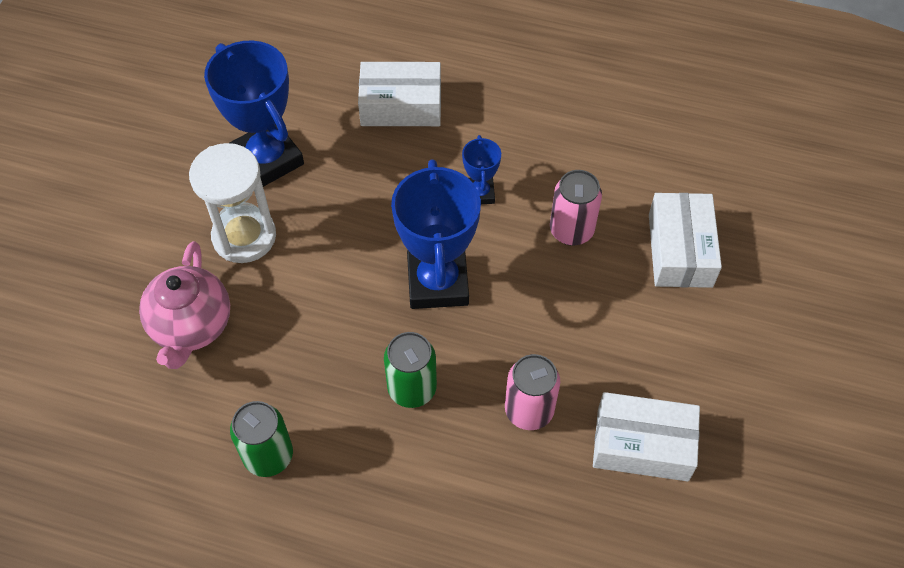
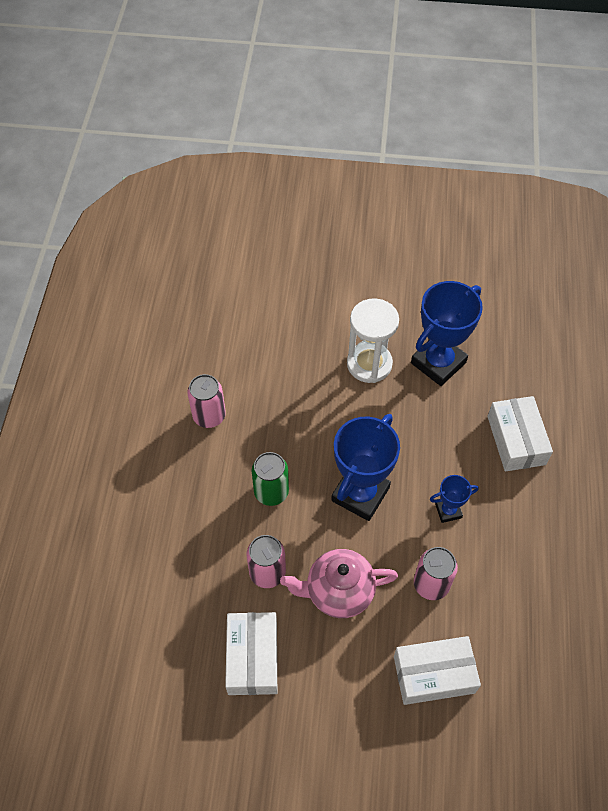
camera: 80 degrees right, 0 degrees up
(191, 326) = (293, 351): pink teapot -> pink teapot (338, 592)
(268, 455) = (209, 416): green can -> pink can
(438, 282) = (360, 494): blue trophy -> blue trophy turned 45 degrees counterclockwise

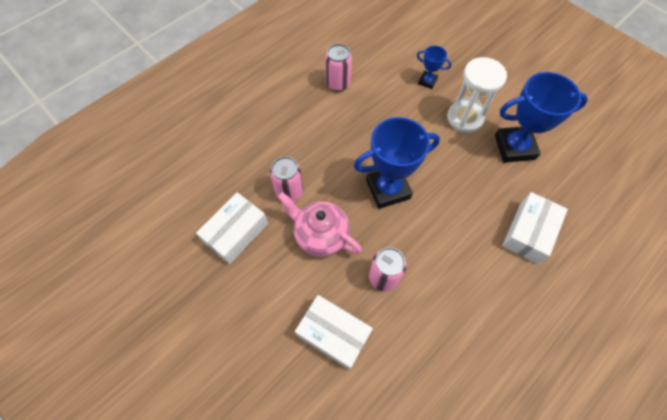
camera: 40 degrees right, 5 degrees up
(271, 492) = (334, 149): green can -> none
(448, 511) = (437, 241): blue trophy -> blue trophy (427, 81)

